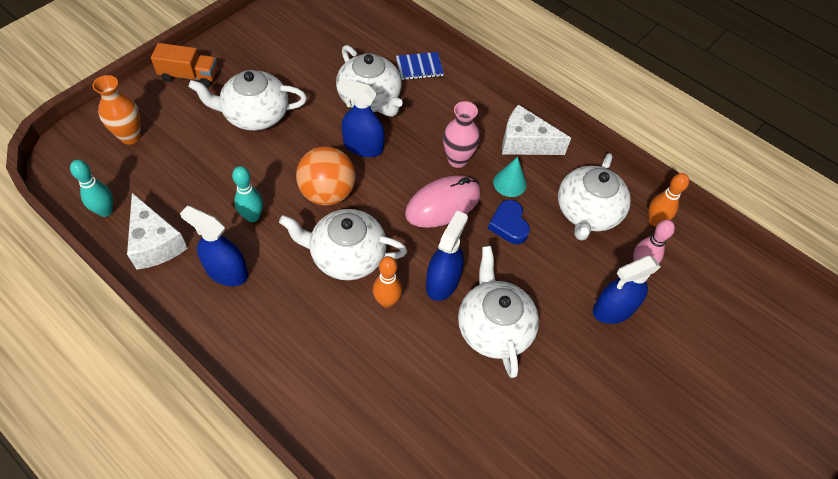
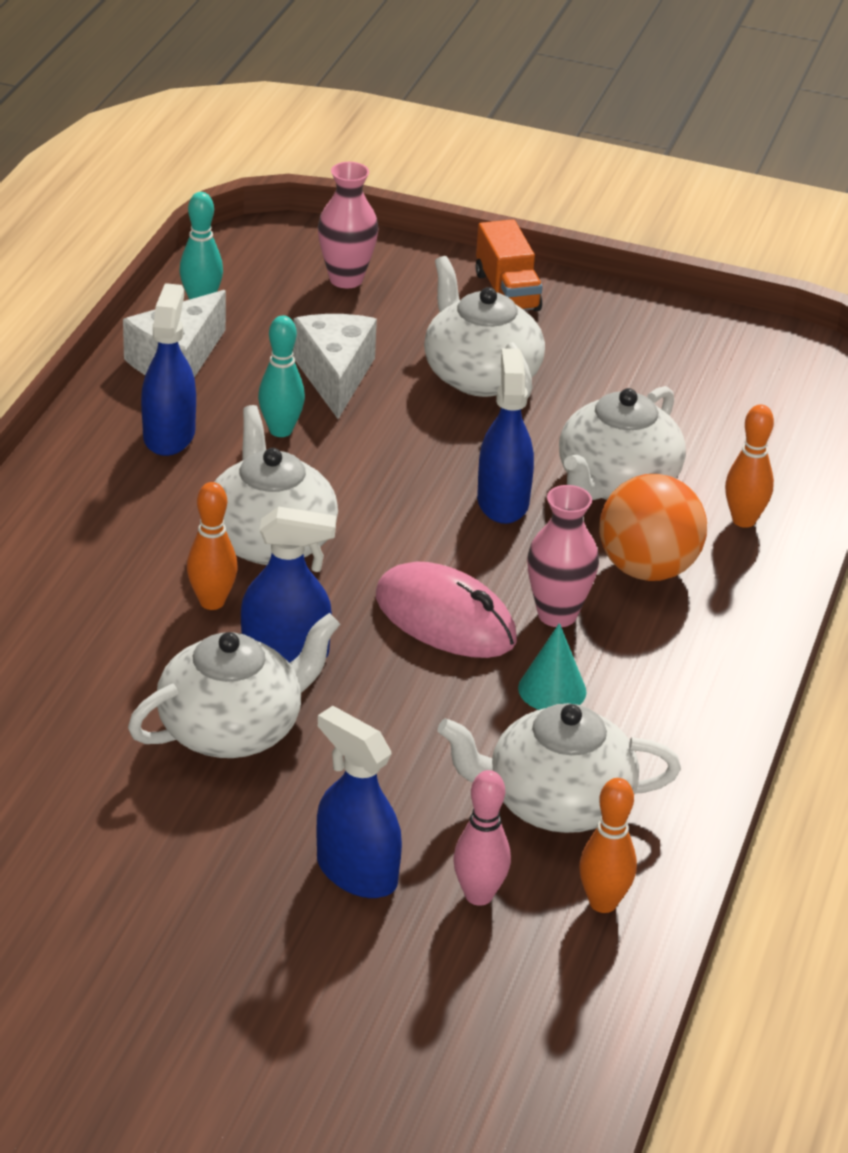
camera: 70 degrees right, 20 degrees down
(130, 136) = (346, 279): orange vase -> pink vase
(327, 193) = (378, 490): orange ball -> orange ball (647, 569)
(419, 67) = (743, 520): blue notebook -> orange bowling pin
(509, 225) = (455, 706): blue heart -> none
(525, 142) = (666, 691): white cheese -> white cheese (335, 376)

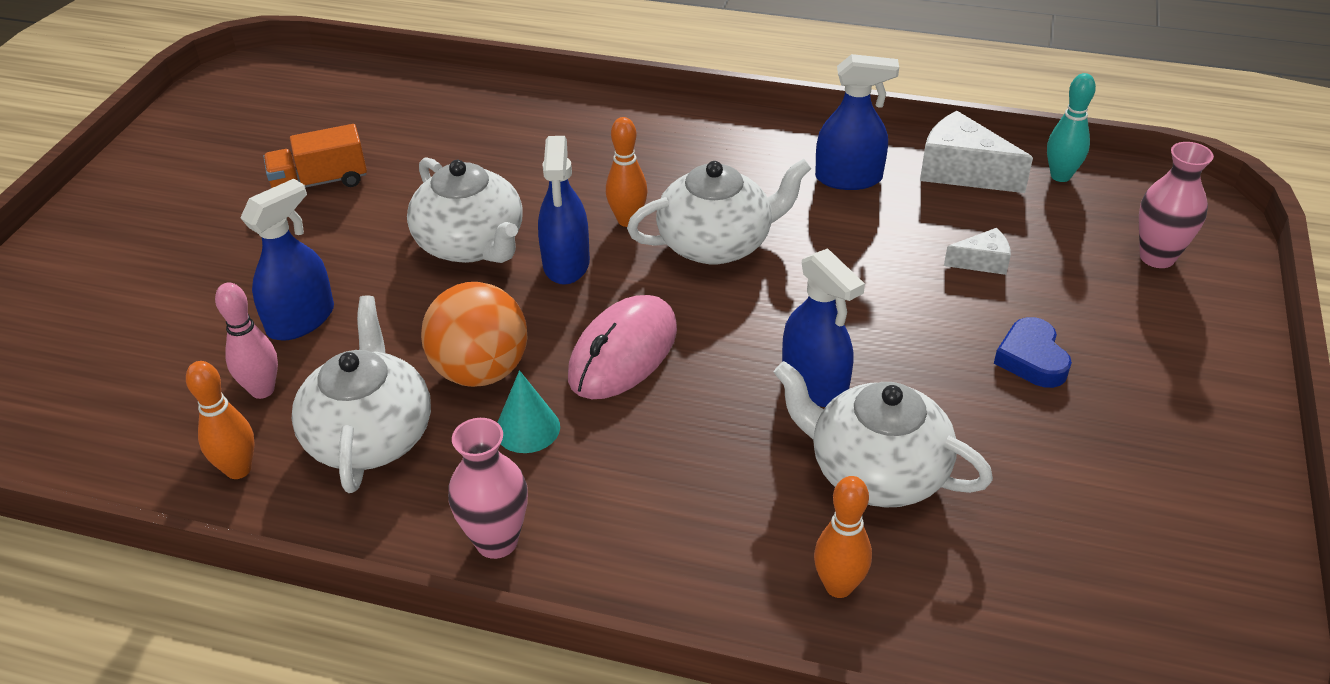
camera: 90 degrees right, 5 degrees up
(280, 430) = (880, 236): turquoise bowling pin -> none
(335, 376) = (982, 262): white cheese -> white cheese, size x0.55
(480, 375) = (1031, 359): white teapot -> blue heart
(502, 502) = (814, 384): blue spray bottle -> blue spray bottle turned 60 degrees clockwise
(507, 291) = (1209, 373): orange truck -> orange truck (320, 182)
(557, 615) = (640, 429): pink vase -> pink vase (496, 541)
(647, 569) = (727, 498): orange ball -> orange ball (481, 371)

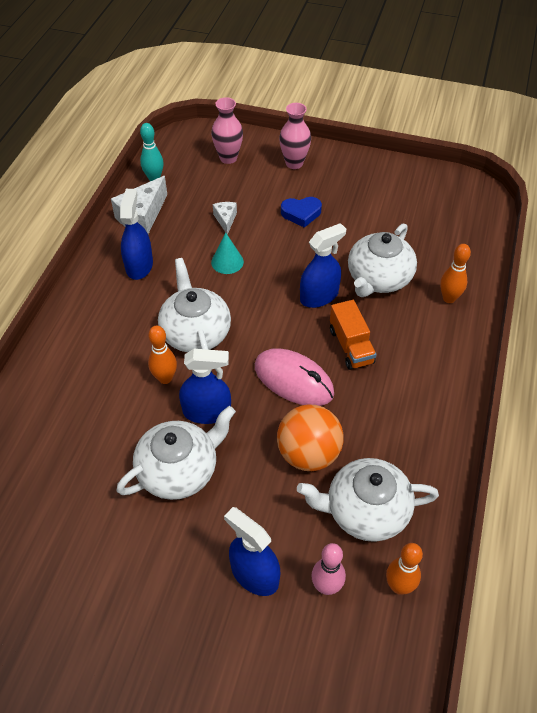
camera: 90 degrees left, 10 degrees up
(320, 182) = (80, 592): orange truck -> orange truck (351, 346)
(496, 541) = (439, 435): pink vase -> pink vase (294, 163)
(527, 428) = (356, 426): turquoise cone -> turquoise cone (227, 262)

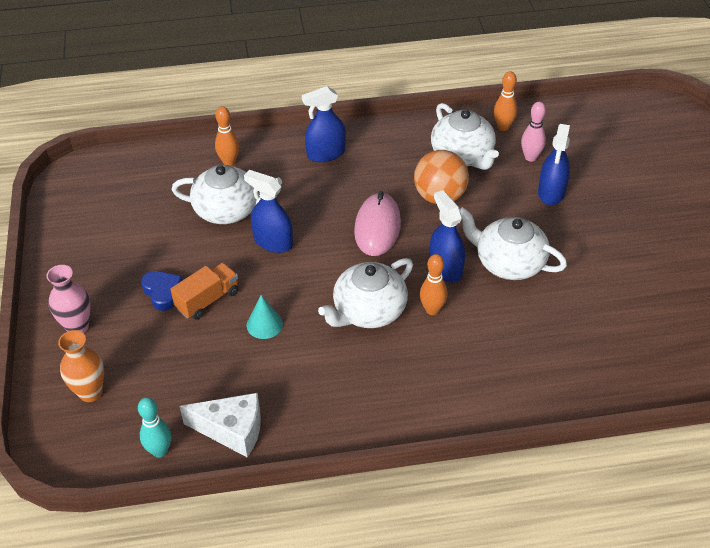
camera: 115 degrees left, 5 degrees down
(139, 265) = (309, 395): blue spray bottle -> blue spray bottle (326, 154)
(225, 220) = (202, 351): white cheese -> none
(228, 158) = (90, 392): pink vase -> orange vase
(351, 346) = (319, 205): orange truck -> orange truck (207, 300)

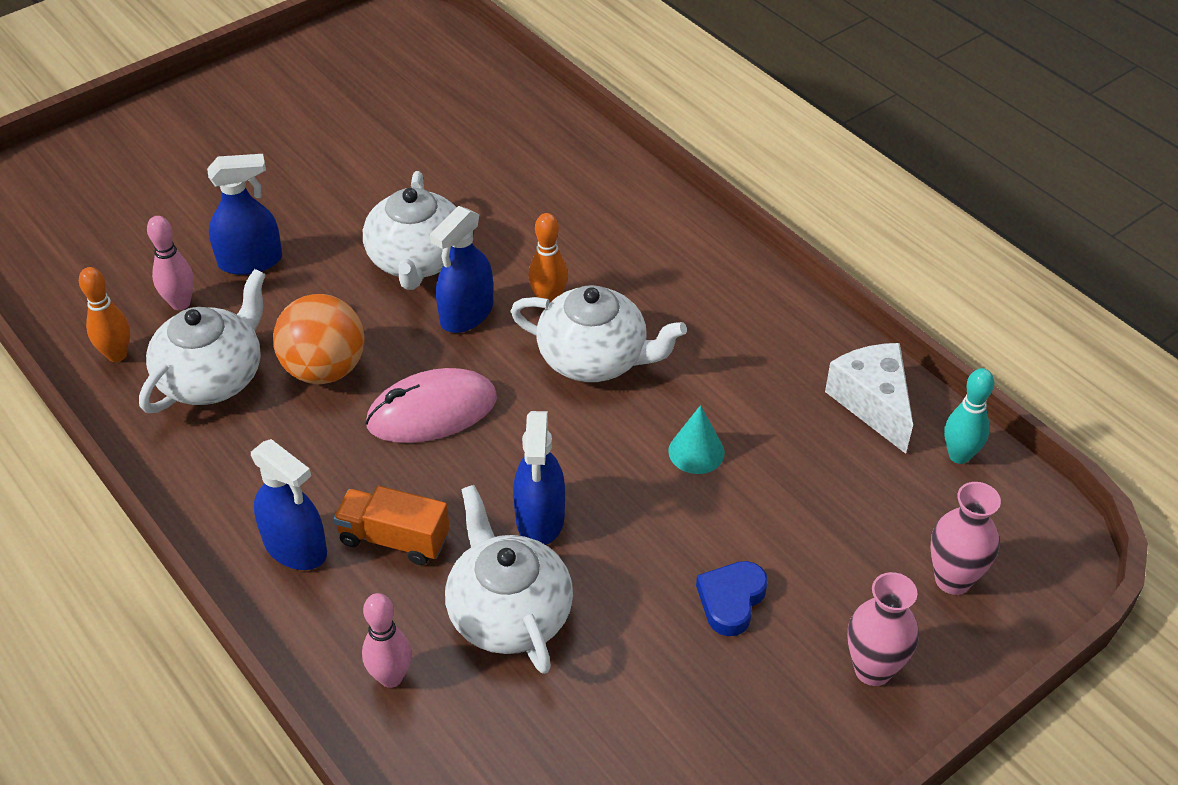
camera: 120 degrees left, 0 degrees up
(90, 392) = (952, 579): orange vase -> pink vase
(207, 300) = (704, 537): orange truck -> orange truck (394, 539)
(229, 162) = (391, 677): orange bowling pin -> pink bowling pin

